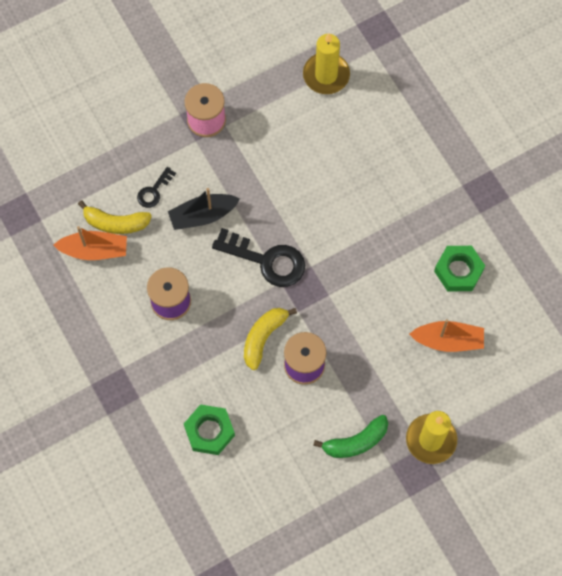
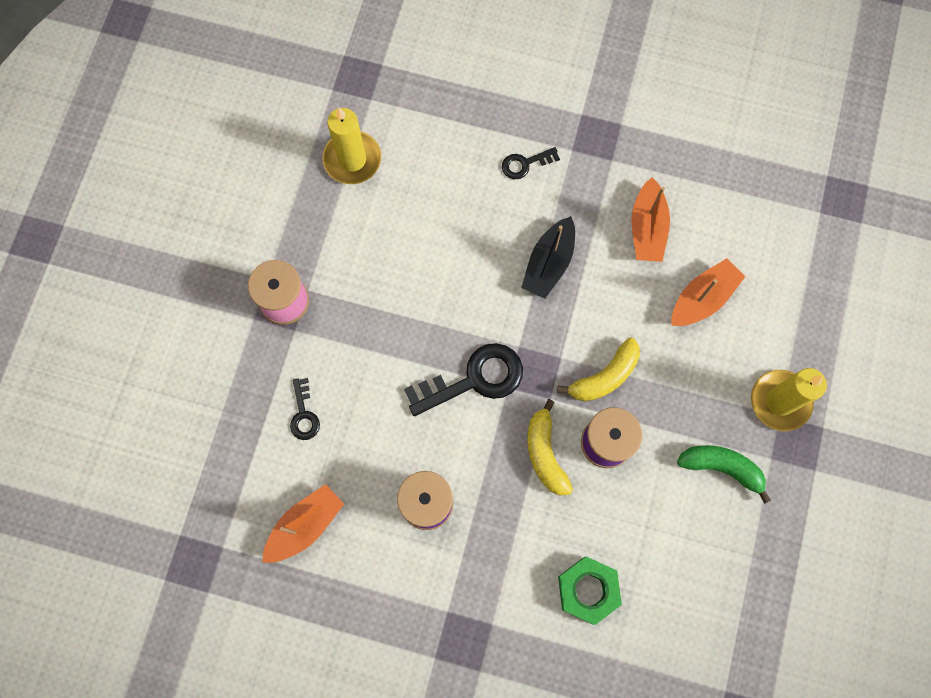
camera: 45 degrees left, 5 degrees up
(116, 223) = (299, 480): yellow banana -> yellow banana (605, 376)
(203, 215) = (373, 394): black boat -> black boat (549, 263)
(356, 442) = (722, 467): green banana -> green banana turned 90 degrees counterclockwise
(425, 168) = (525, 164): none -> black key
(458, 271) = (647, 228): green nut -> orange boat

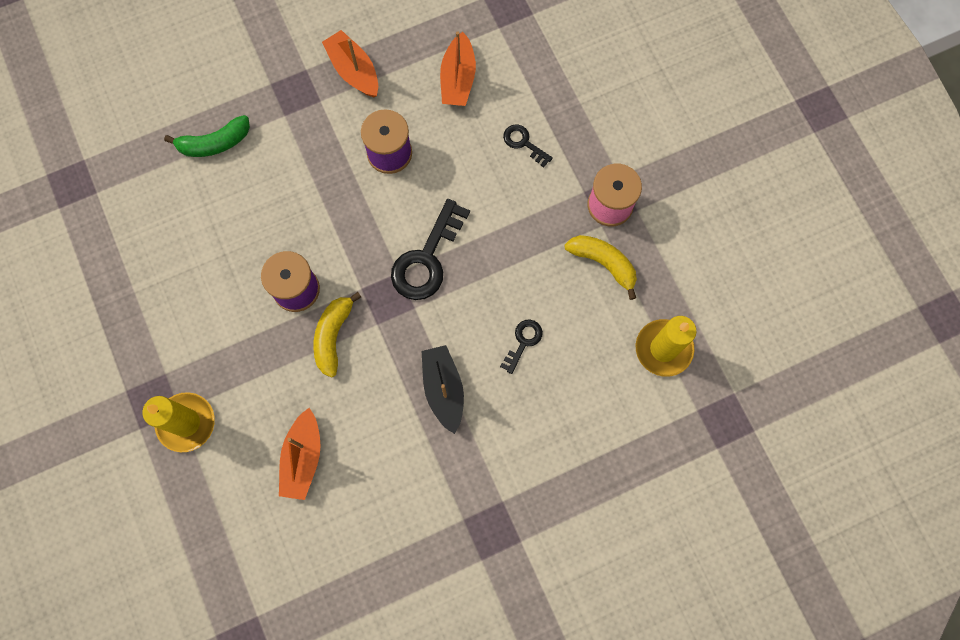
camera: 140 degrees right, 0 degrees up
(525, 164) = (529, 457): black key -> black key (523, 342)
(545, 453) = (334, 248): yellow banana -> yellow banana (603, 263)
(588, 590) = (235, 183): green nut -> none
(647, 228) = (389, 482): orange boat -> orange boat (354, 71)
(722, 467) = (198, 337): green banana -> green banana (215, 143)

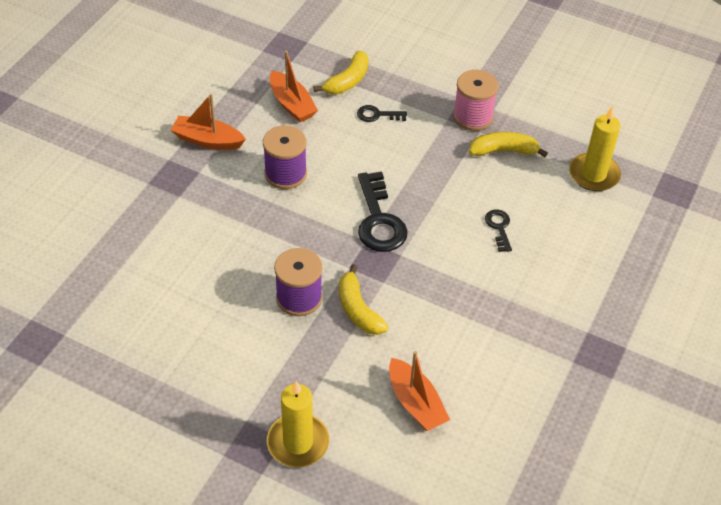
camera: 40 degrees left, 25 degrees down
(215, 143) = (138, 244): green banana -> none
(443, 389) = (474, 291): black boat -> none
(530, 85) = (347, 81): none -> yellow banana

